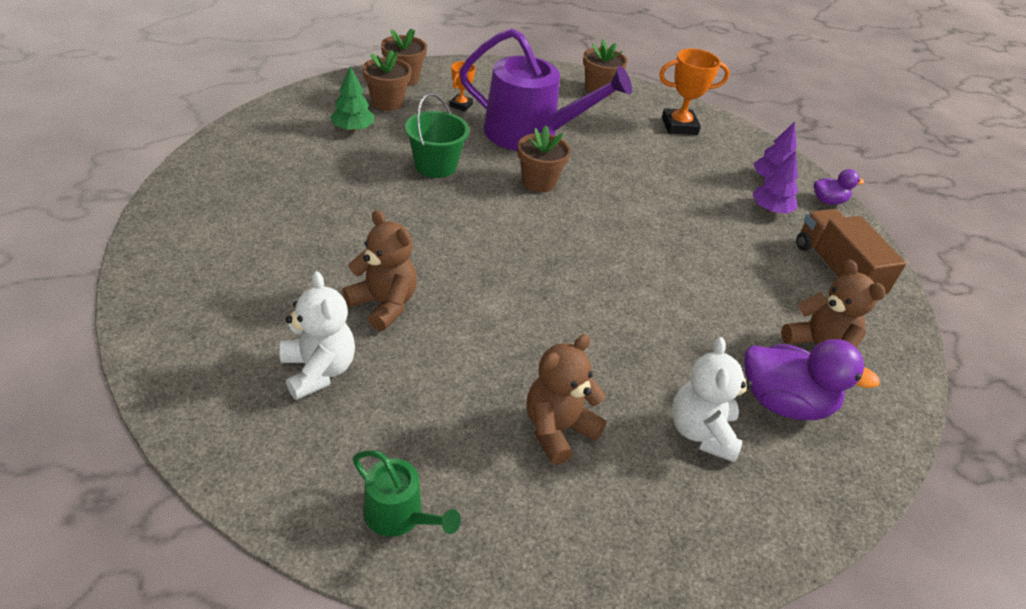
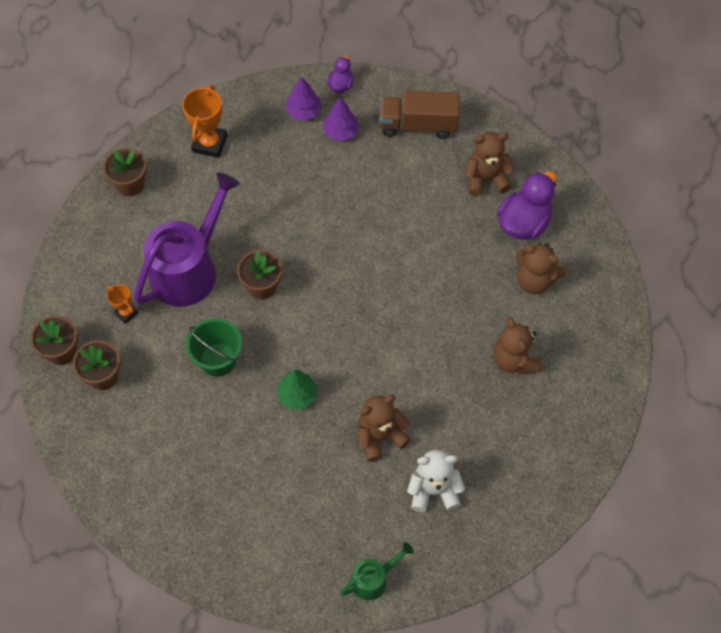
camera: 65 degrees left, 20 degrees up
(353, 129) = (141, 415): green tree -> green tree (297, 395)
(399, 515) = (554, 464): green watering can -> green watering can (373, 579)
(701, 432) = (534, 280): white teddy bear -> brown teddy bear

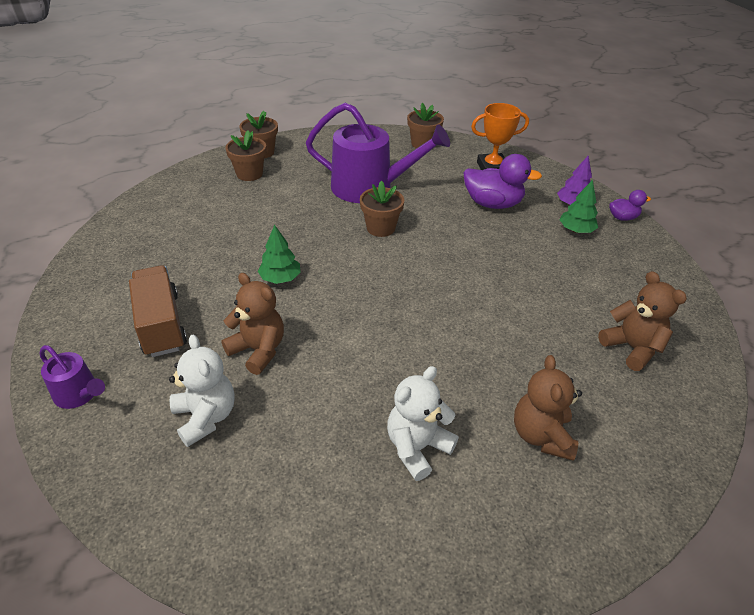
camera: 65 degrees right, 20 degrees down
(125, 313) = (310, 169): orange trophy -> none
(218, 359) = (293, 223): green bucket -> none
(341, 132) = (576, 230): purple tree -> green tree
(373, 579) = (79, 394): green watering can -> purple watering can
(418, 125) = (637, 277): brown truck -> brown truck (161, 324)
(514, 360) = (417, 447): brown teddy bear -> white teddy bear
(523, 223) = (609, 400): purple duck -> purple duck (492, 204)

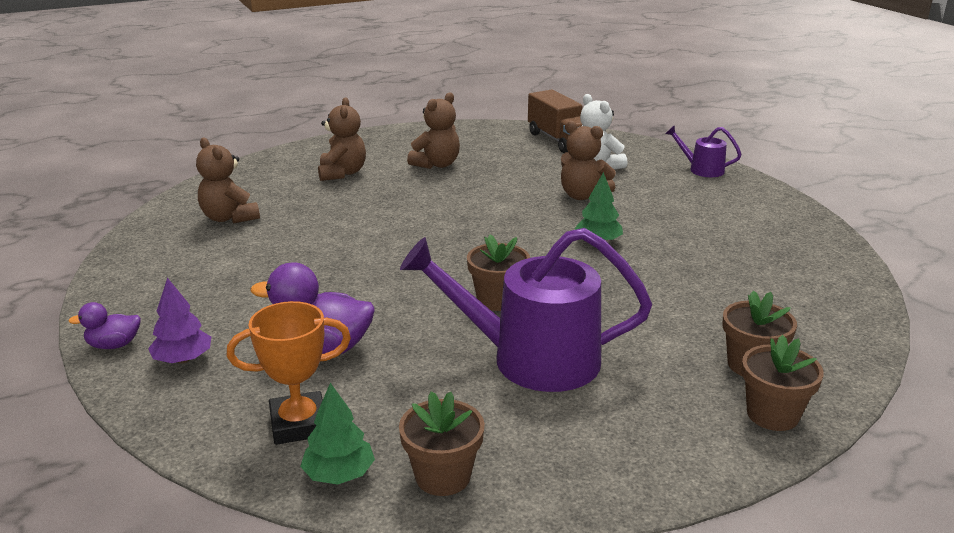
camera: 175 degrees right, 15 degrees down
(161, 324) = (685, 204): brown truck -> brown truck (559, 140)
(417, 447) = (436, 164): white teddy bear -> brown teddy bear
(576, 230) = (207, 320): green tree -> green tree (339, 474)

